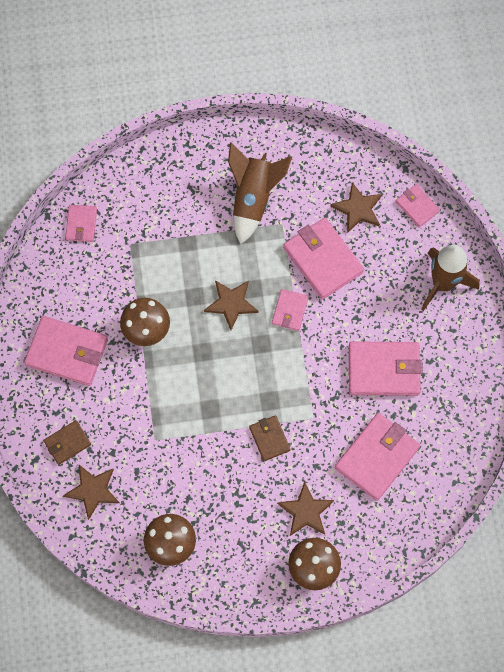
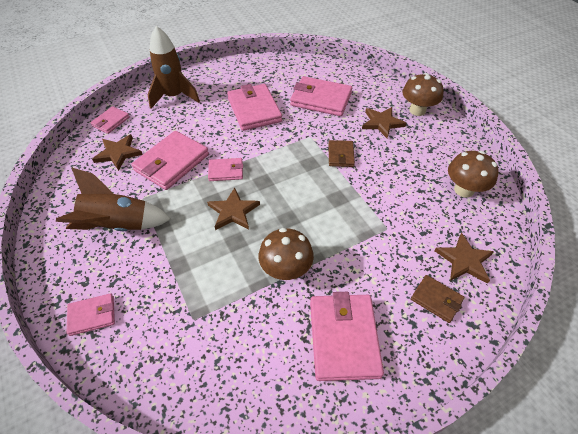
camera: 110 degrees left, 20 degrees down
(81, 224) = (179, 385): pink wallet -> pink wallet (92, 315)
(269, 439) = (340, 155): brown wallet -> brown wallet turned 45 degrees counterclockwise

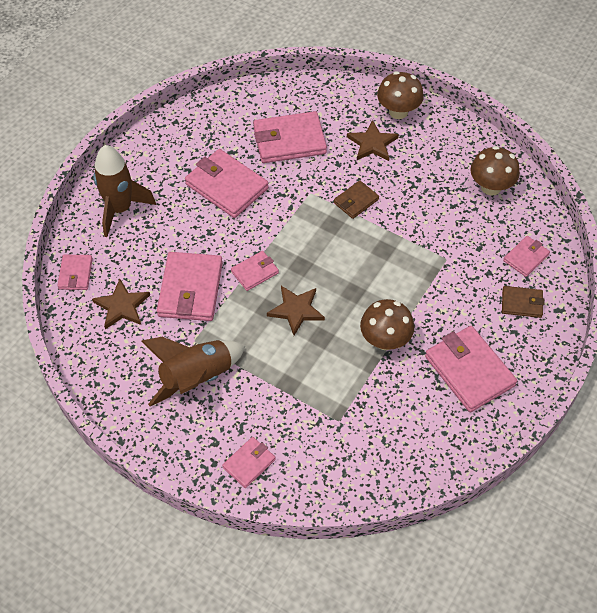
camera: 30 degrees left, 5 degrees up
(340, 155) = (356, 201): brown wallet -> brown wallet turned 75 degrees clockwise
(464, 260) = (526, 258): brown star -> pink wallet

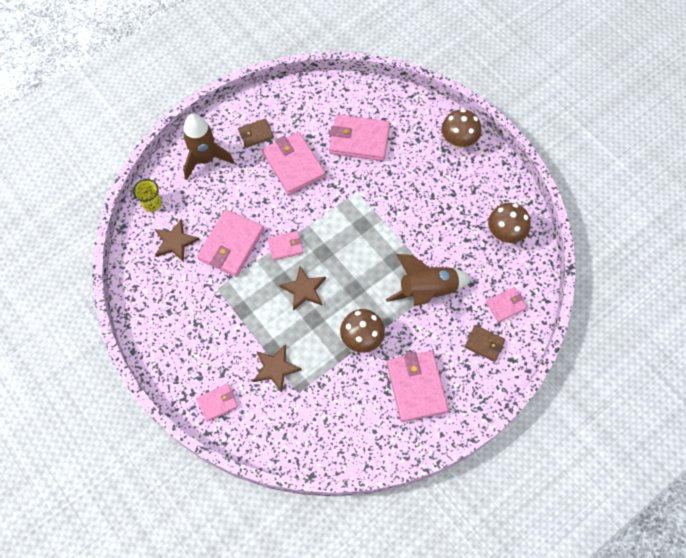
camera: 20 degrees right, 10 degrees up
(75, 274) = (152, 203): pink wallet -> yellow cup
(196, 378) = (206, 320): brown rocket -> brown rocket (427, 290)
(356, 201) = (390, 210): brown wallet -> brown wallet (256, 134)
(372, 144) = (424, 163): brown star -> brown star (275, 368)

